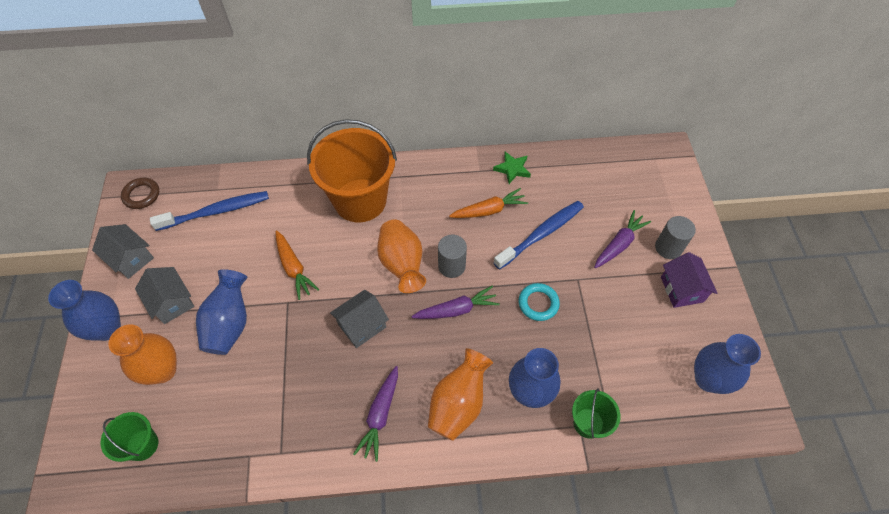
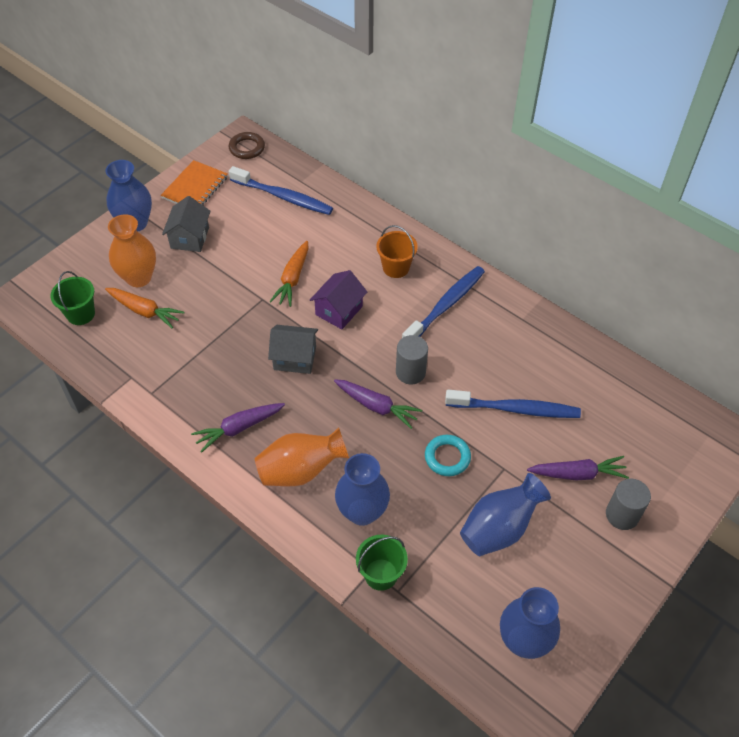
camera: 45 degrees right, 5 degrees down
(131, 259) = (195, 188): grey house -> orange notebook
(230, 324) = (210, 282): blue vase -> blue vase (499, 528)
(360, 200) = (396, 267): orange bucket -> orange bucket, size x0.47
(402, 264) = (373, 340): orange vase -> none
(423, 200) = (445, 305): none -> blue toothbrush
(489, 210) = (492, 355): orange carrot -> orange carrot (144, 311)
(512, 169) = (553, 339): green star -> none
(681, 289) = (591, 556): purple house -> purple house (339, 310)

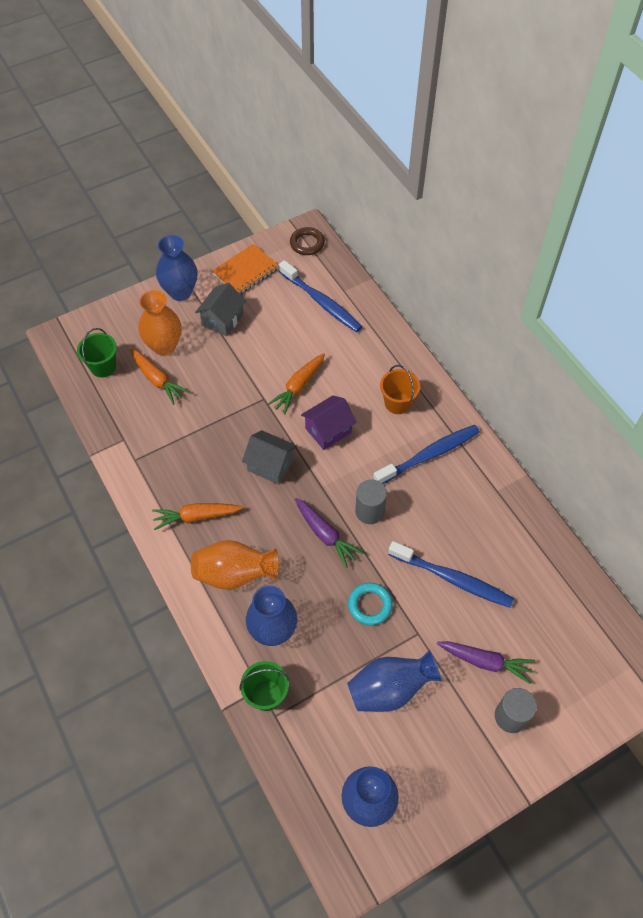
camera: 20 degrees right, 5 degrees up
(239, 428) = (196, 517): purple carrot -> orange carrot

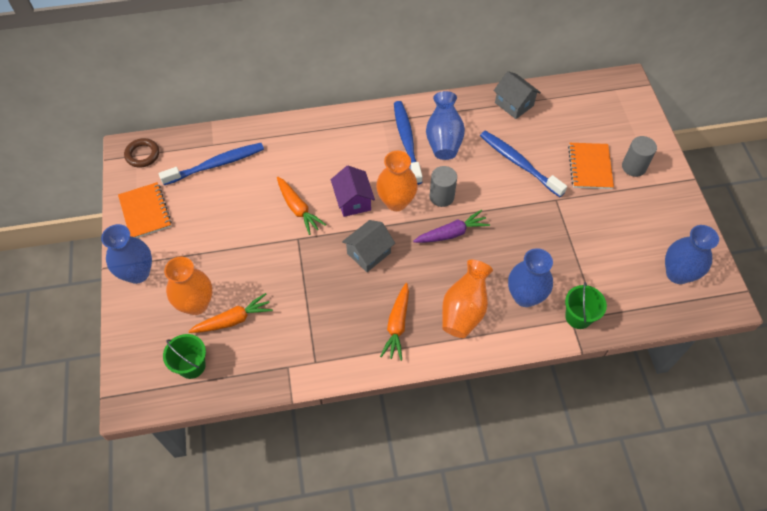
camera: 70 degrees left, 0 degrees up
(222, 319) = (192, 246): grey house -> grey house (514, 104)
(344, 470) = (396, 202): none -> orange vase
(370, 605) = (523, 223): turquoise ring -> none
(390, 689) = (595, 232): blue vase -> blue vase (443, 139)
(397, 403) = (349, 145): orange bucket -> none
(453, 579) = (519, 163): blue toothbrush -> blue toothbrush turned 90 degrees counterclockwise
(485, 662) = (589, 167): purple carrot -> orange notebook

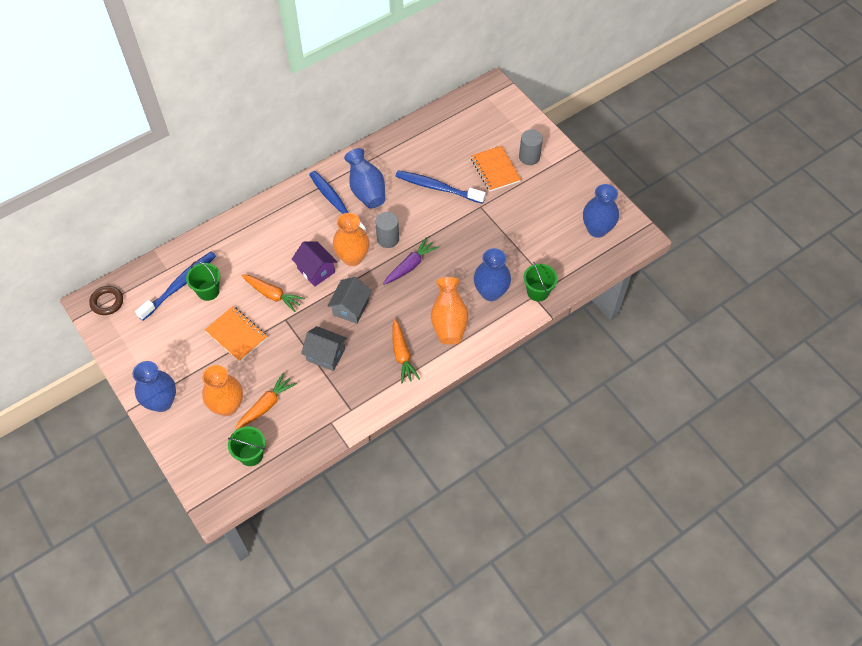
camera: 25 degrees left, 0 degrees up
(145, 212) = (138, 349): orange notebook -> orange notebook (236, 335)
(239, 180) = (208, 291): none -> green bucket
(514, 104) = (410, 139): grey house -> grey house (325, 355)

